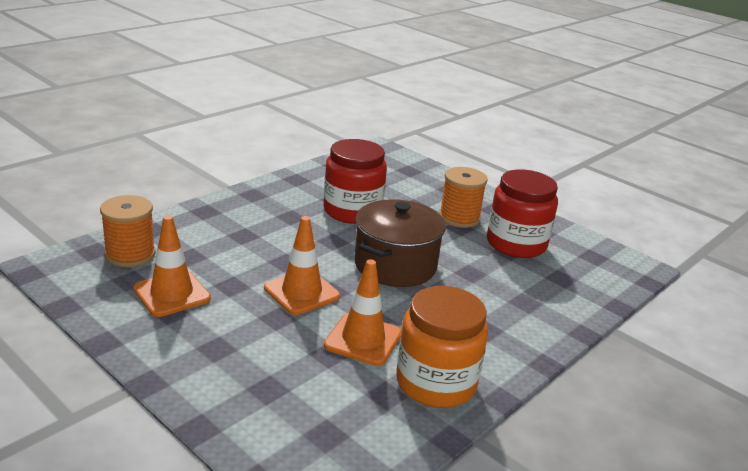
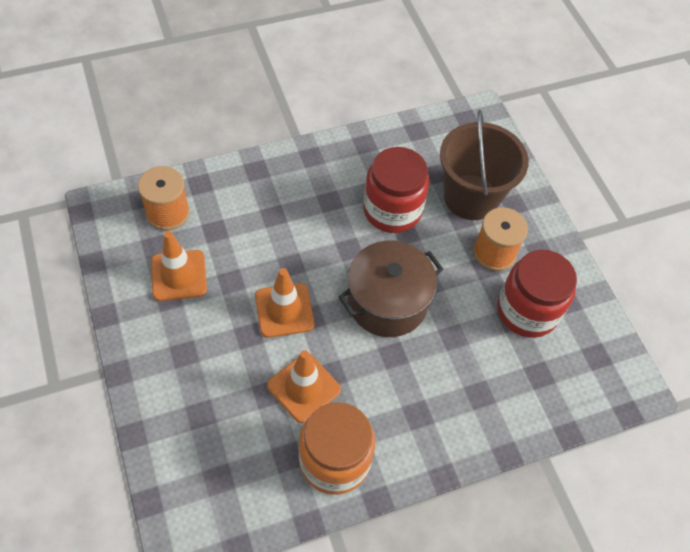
camera: 25 degrees right, 30 degrees up
(412, 192) = (471, 197): none -> brown bucket

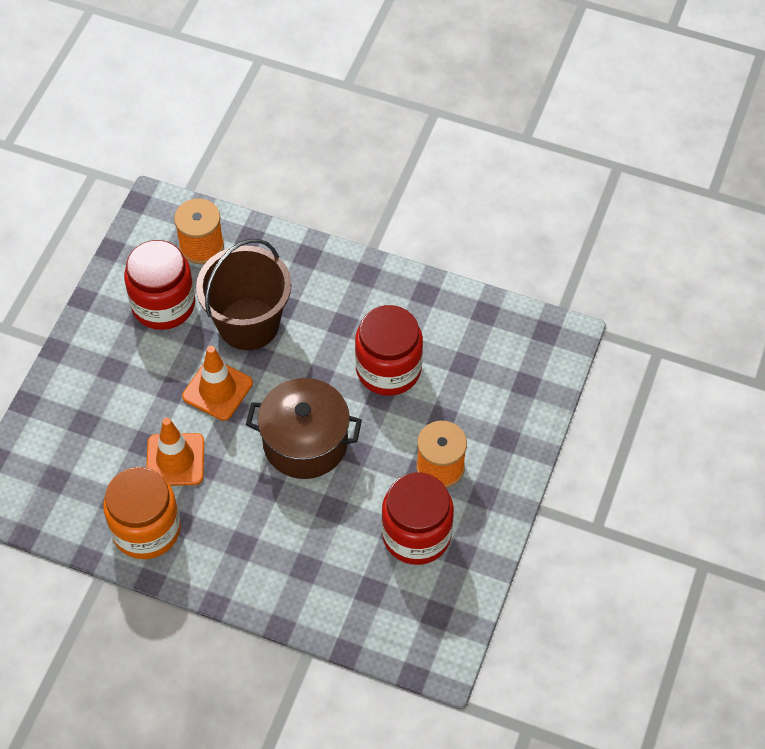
camera: 45 degrees right, 0 degrees up
(179, 275) = (163, 304): orange traffic cone -> red jar
(471, 197) = (471, 405): brown bucket -> brown bucket (248, 324)

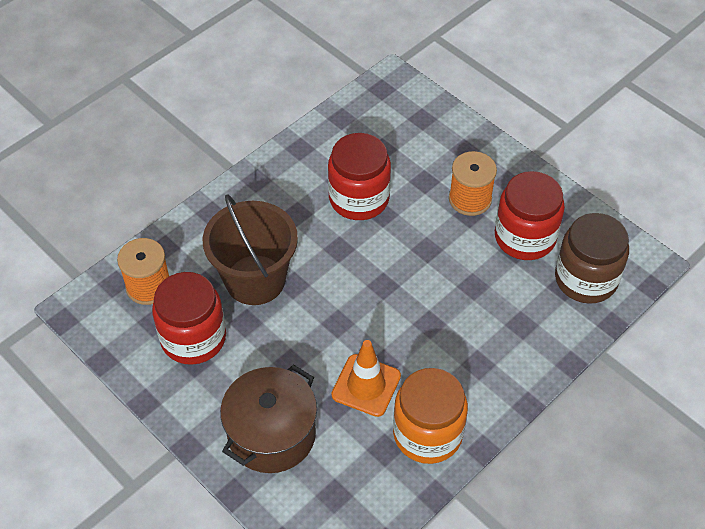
camera: 65 degrees left, 5 degrees down
(217, 390) = (310, 327): orange traffic cone -> none
(305, 442) = (399, 281): brown pot -> brown pot (272, 434)
(391, 609) = (586, 279): none -> brown jar

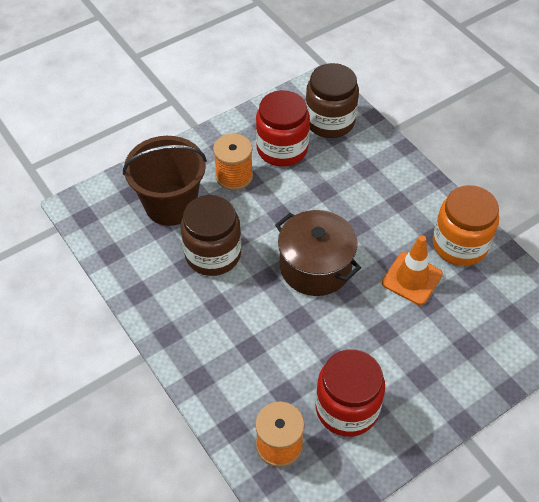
camera: 80 degrees left, 0 degrees up
(255, 280) = (289, 349): brown bucket -> brown bucket (170, 205)
(272, 434) = (454, 354): brown pot -> brown pot (315, 267)
(359, 198) = (213, 254): red jar -> brown jar

